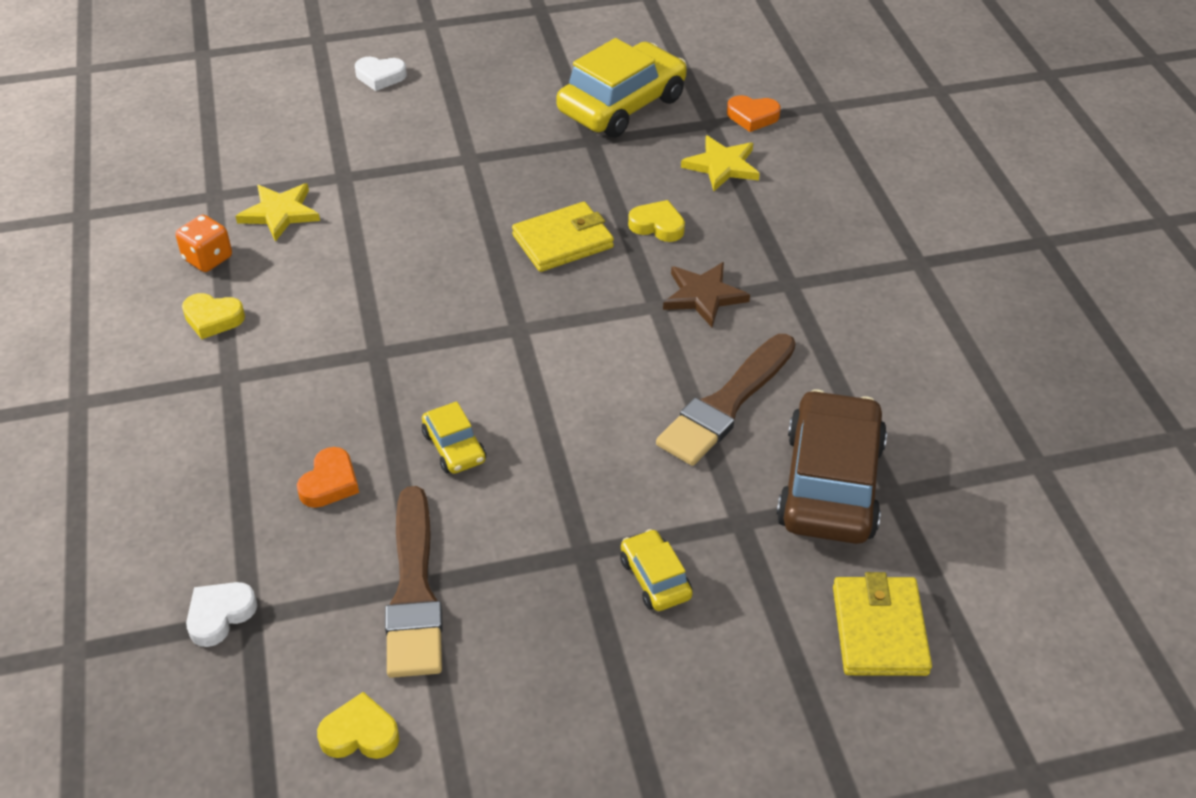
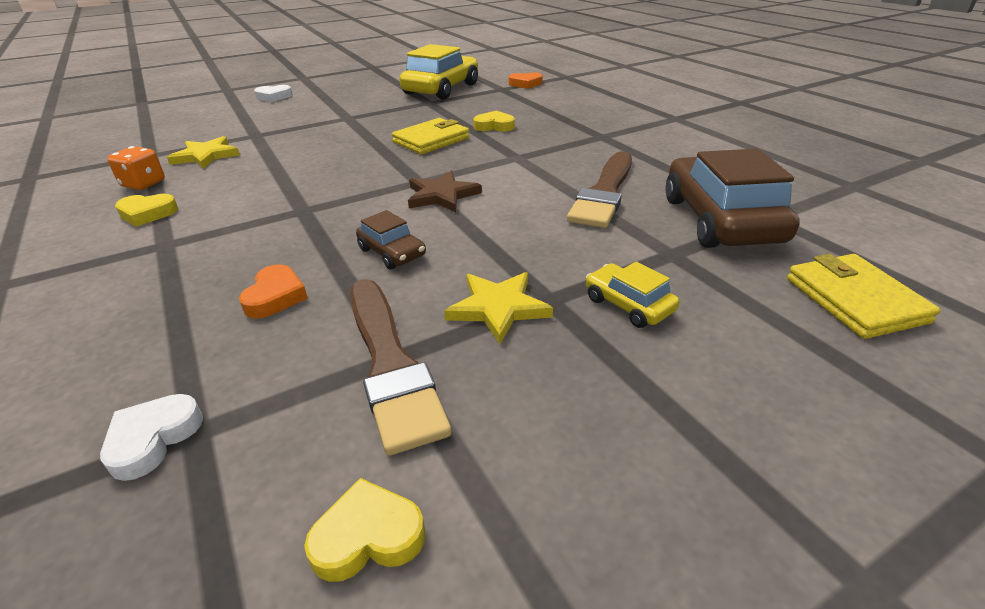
camera: 15 degrees left, 10 degrees down
(454, 447) = (392, 252): yellow car -> brown car
(703, 296) = (547, 148): brown star -> brown star (442, 195)
(722, 166) = (520, 101): yellow star -> yellow star (498, 308)

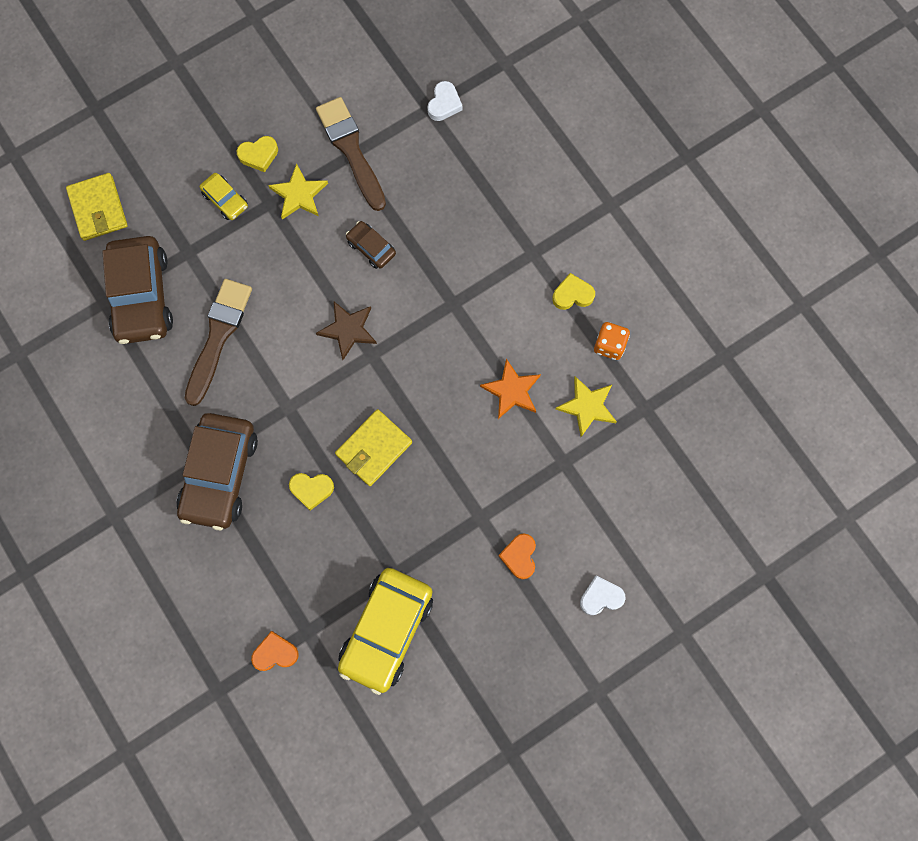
camera: 175 degrees right, 40 degrees up
(275, 163) = (512, 390): none -> orange star
(275, 297) = (431, 200): orange heart -> orange heart (519, 556)
(368, 536) = (342, 69): yellow heart -> yellow heart (259, 155)
(582, 131) = (220, 474): none -> brown car

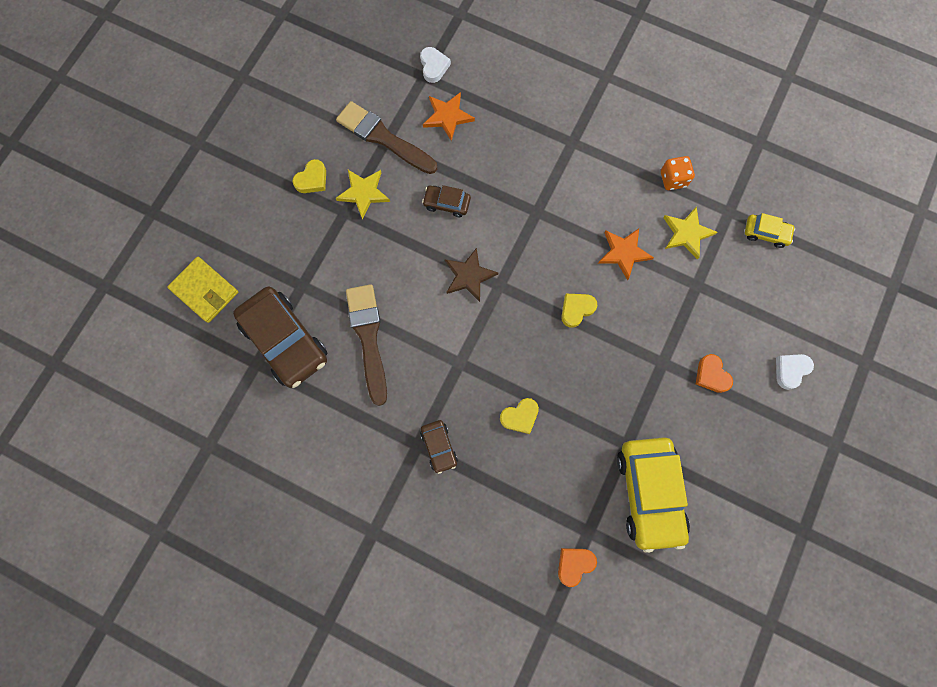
camera: 30 degrees left, 0 degrees up
(220, 474) = (439, 447): brown car -> brown car, size x0.48
(225, 200) = (307, 228): yellow car -> yellow car (765, 233)
(374, 448) = (548, 356): yellow wallet -> none
(426, 162) = (447, 116): none -> orange star
(572, 294) = (621, 157): yellow heart -> yellow heart (576, 309)

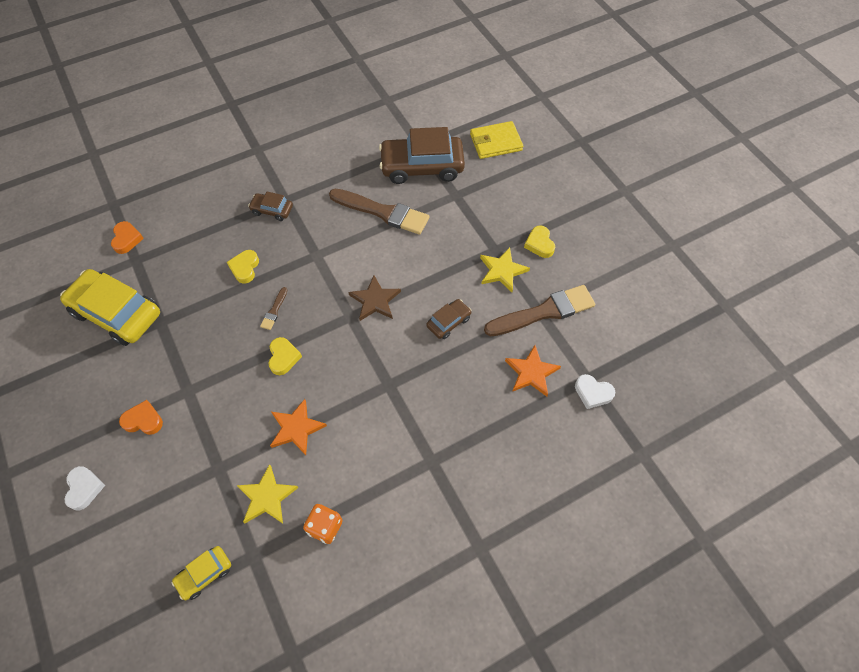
camera: 125 degrees right, 15 degrees down
(541, 353) = (274, 311): none -> brown brush

